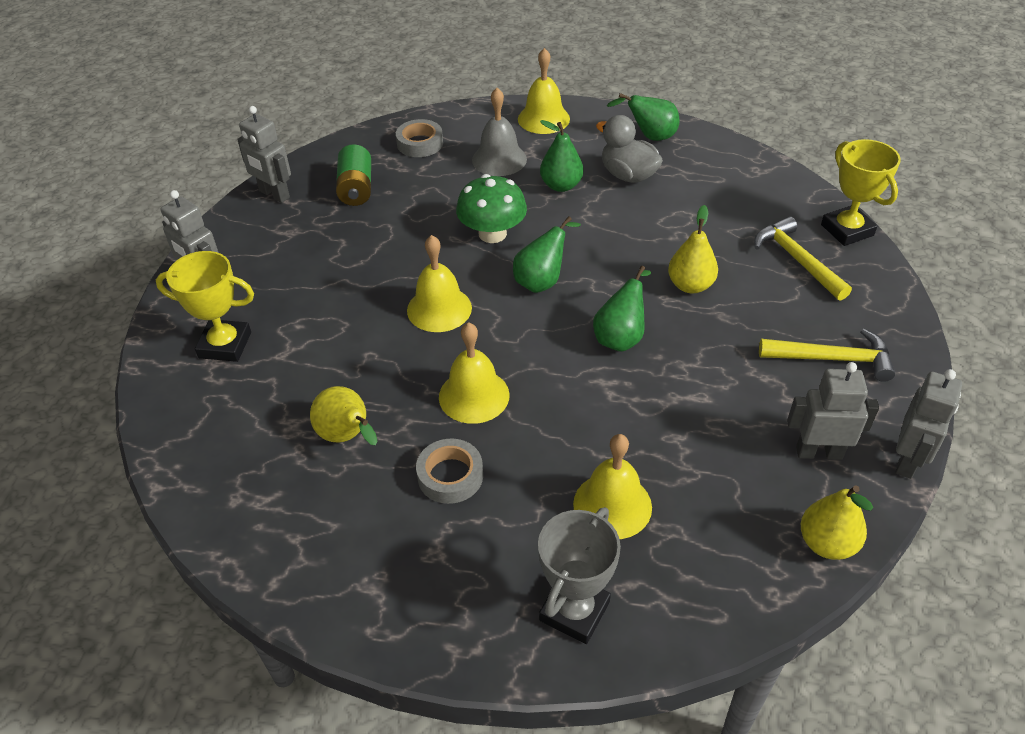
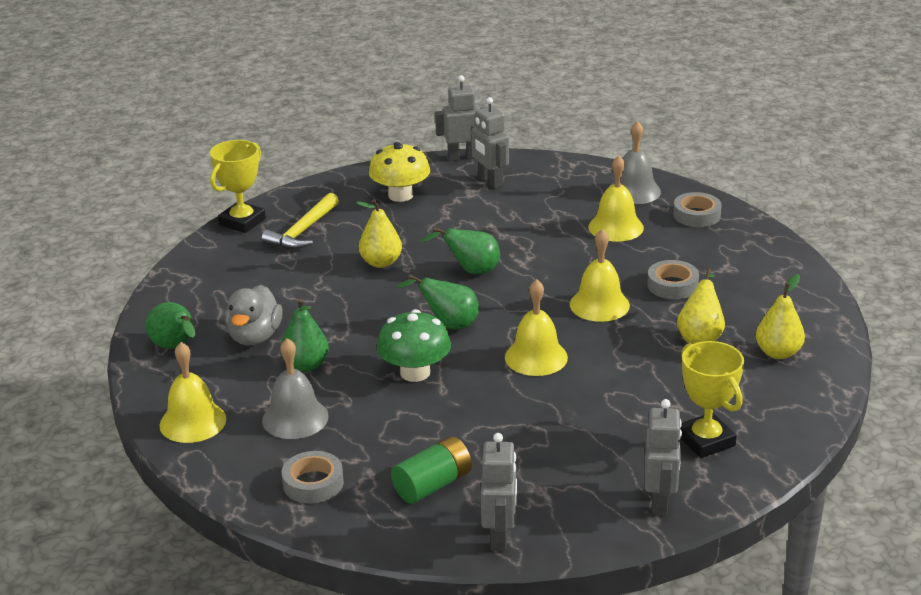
camera: 125 degrees left, 15 degrees down
(574, 611) = (696, 215): grey trophy -> grey tape
(690, 585) = (634, 191): none -> grey bell
(826, 543) = (554, 165): yellow pear -> yellow pear (778, 353)
(832, 359) = (400, 195): yellow hammer -> yellow mushroom

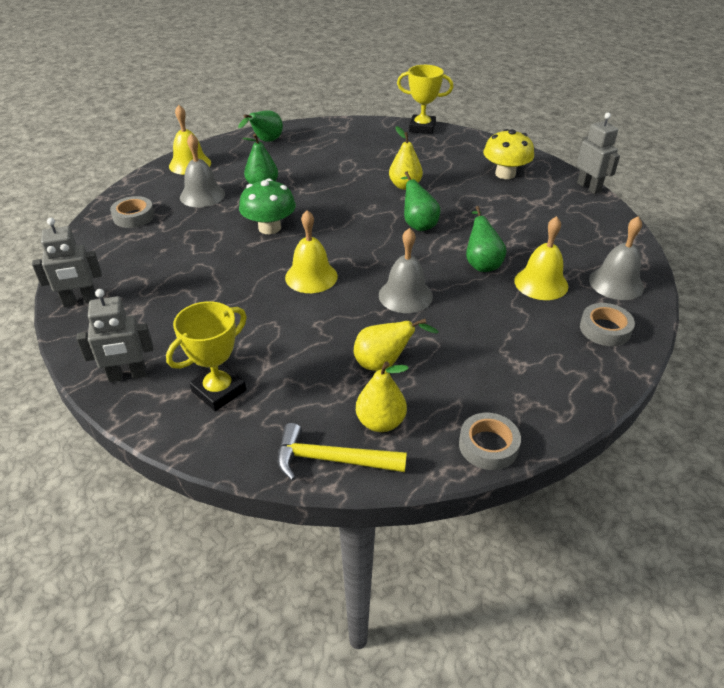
camera: 70 degrees right, 10 degrees up
(255, 337) = (288, 162): grey duck -> none
(303, 231) = (426, 150): yellow hammer -> yellow hammer (332, 460)
(432, 485) = (137, 261): green battery -> none
(448, 324) = (338, 229): green pear -> green pear (481, 264)
(490, 181) = (562, 207): grey robot -> none
(599, 304) = (405, 295): yellow bell -> grey bell
(672, 285) = (463, 333): grey tape -> grey tape (488, 446)

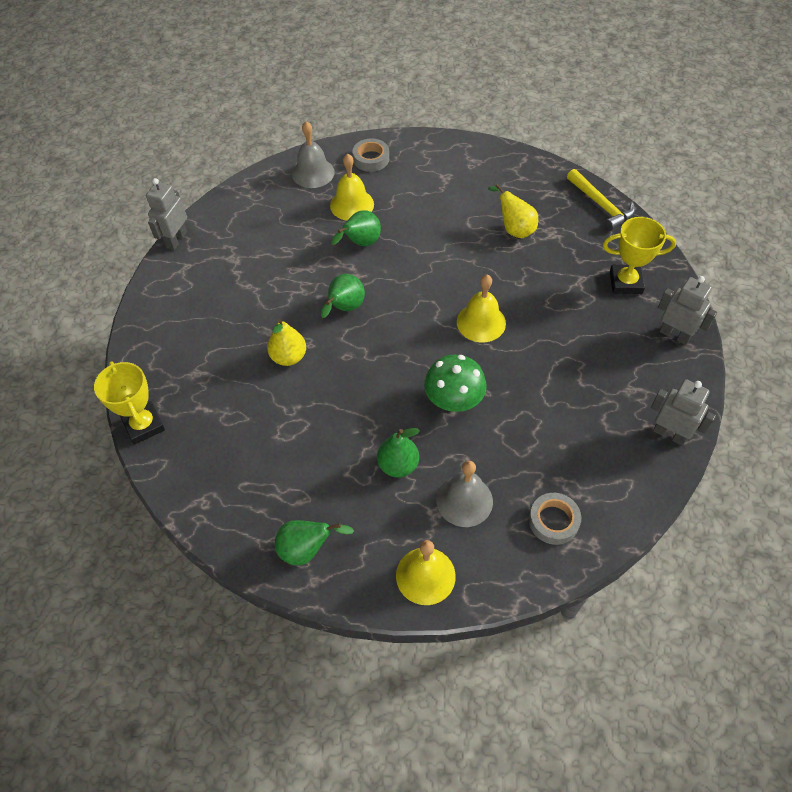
camera: 130 degrees left, 15 degrees up
(380, 422) = (556, 203): yellow pear -> none
(405, 295) = (441, 259): grey bell -> none
(488, 446) = (519, 159): grey tape -> none
(505, 174) = (198, 302): yellow mushroom -> none

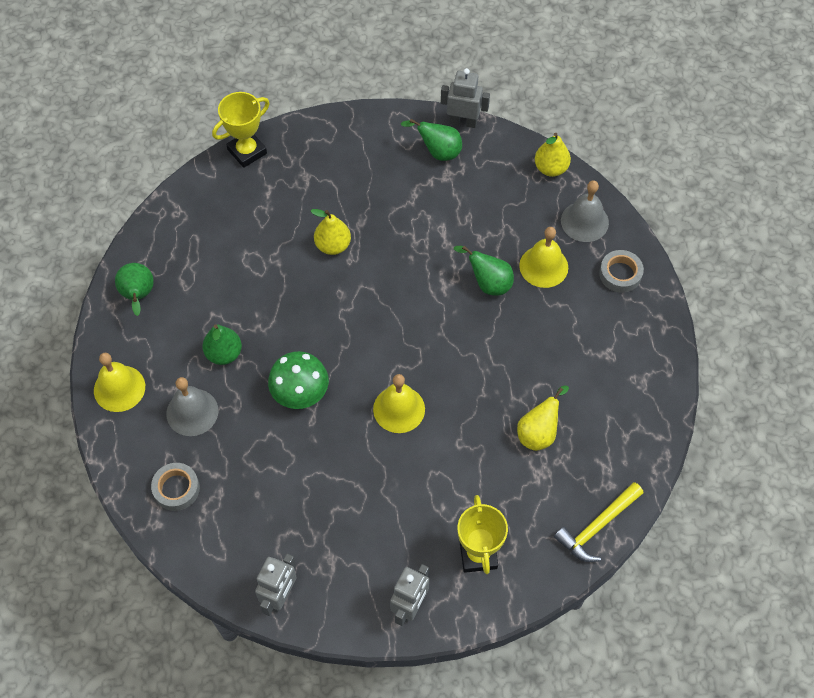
camera: 80 degrees right, 5 degrees up
(250, 186) = (550, 168): none -> yellow pear
(344, 308) = (398, 282): green pear -> green pear (438, 152)

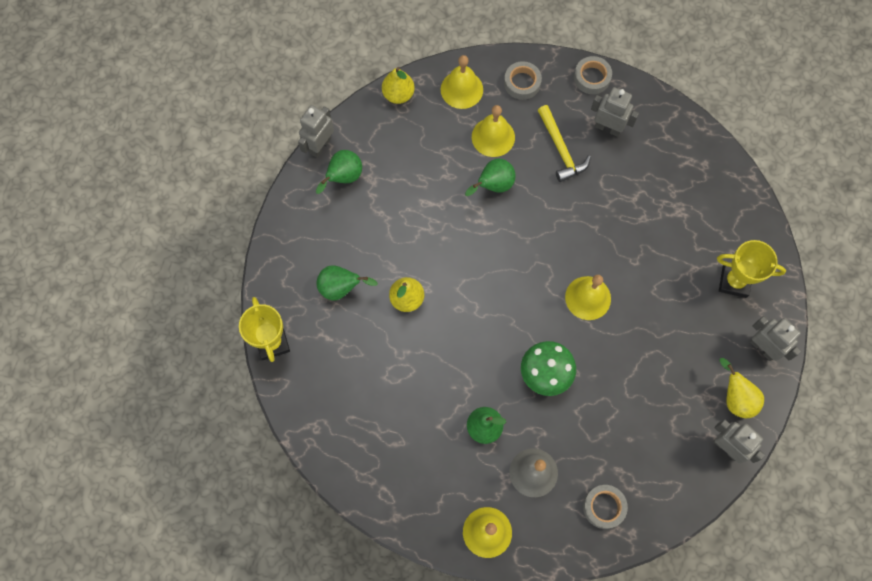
camera: 70 degrees left, 10 degrees up
(138, 296) = (395, 488): green pear -> green pear (341, 288)
(538, 433) = (644, 198): yellow pear -> yellow pear (735, 398)
(584, 221) = (461, 89): grey bell -> yellow bell
(597, 526) = (736, 186): yellow hammer -> yellow hammer (561, 149)
(607, 372) = (608, 128): none -> grey robot
(661, 339) = (592, 77): none -> grey tape

